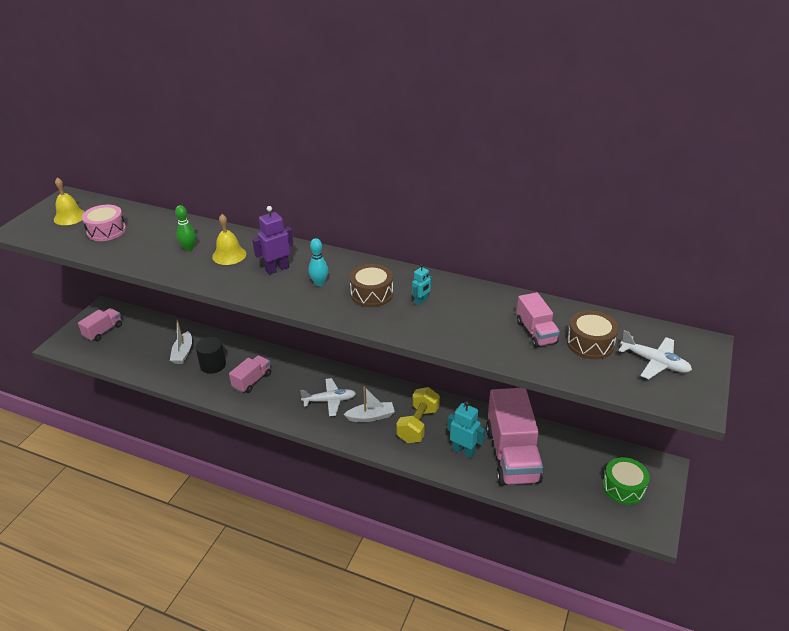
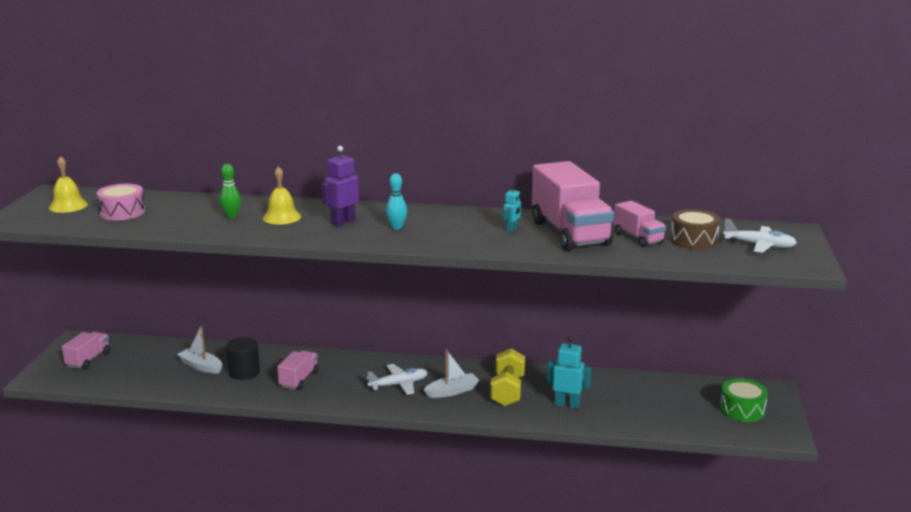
camera: 15 degrees left, 15 degrees down
(183, 353) = (201, 366): white boat -> white boat turned 135 degrees clockwise
(371, 294) = (457, 229): brown drum -> none
(512, 455) = (619, 401): pink truck -> pink truck (570, 233)

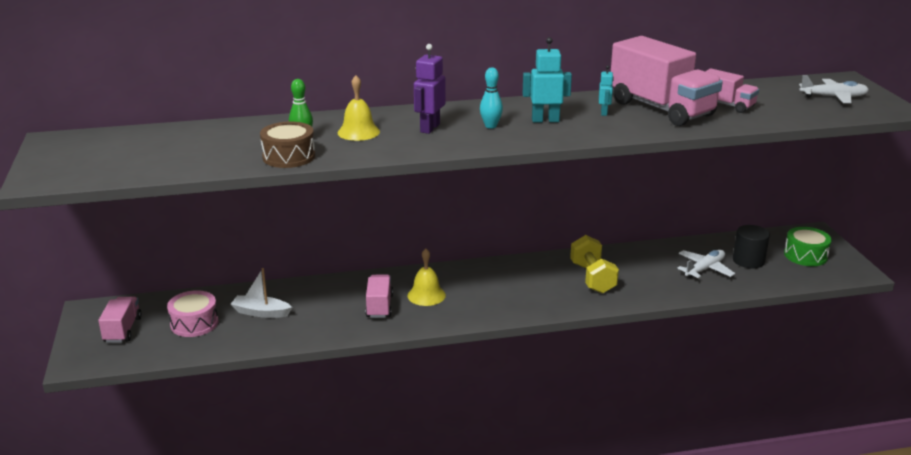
camera: 20 degrees left, 5 degrees up
(68, 206) = (93, 153): yellow bell -> yellow bell (426, 295)
(122, 212) = (169, 151): pink drum -> pink drum (194, 323)
(244, 372) = (314, 310): black cylinder -> black cylinder (748, 260)
(399, 384) = (484, 291): white plane -> white plane (704, 269)
(452, 391) = (541, 288): white boat -> none
(567, 405) = (656, 280): turquoise robot -> turquoise robot (545, 120)
(693, 240) = (775, 100): brown drum -> brown drum (289, 156)

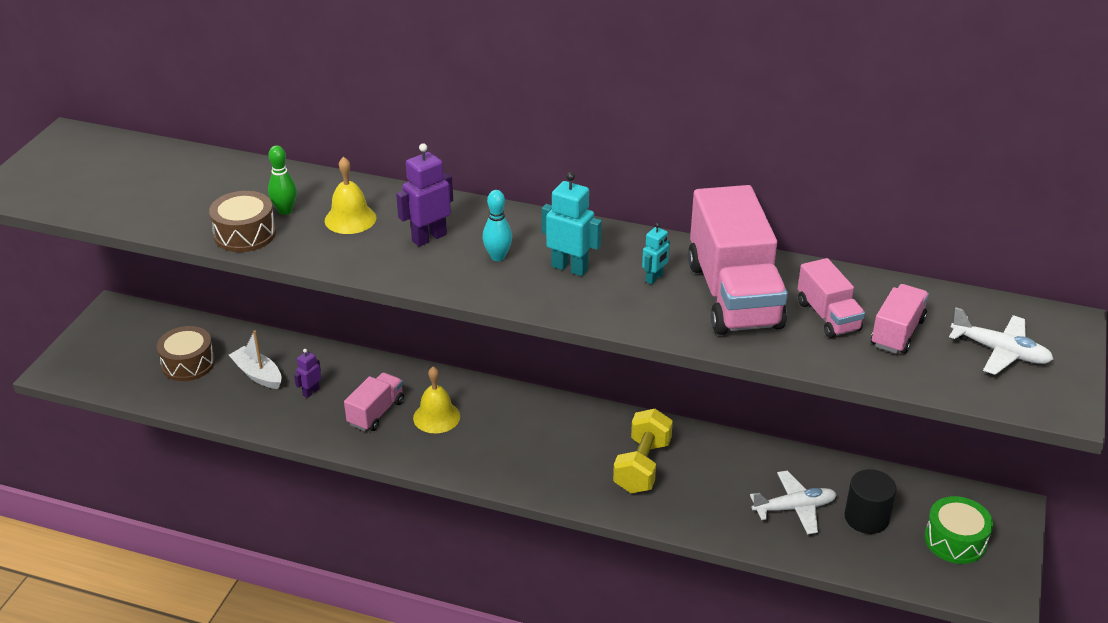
camera: 30 degrees right, 10 degrees up
(123, 330) = (122, 346): pink truck -> pink truck (897, 333)
(194, 323) = (188, 363): pink drum -> brown drum
(316, 310) = (311, 392): none -> purple robot

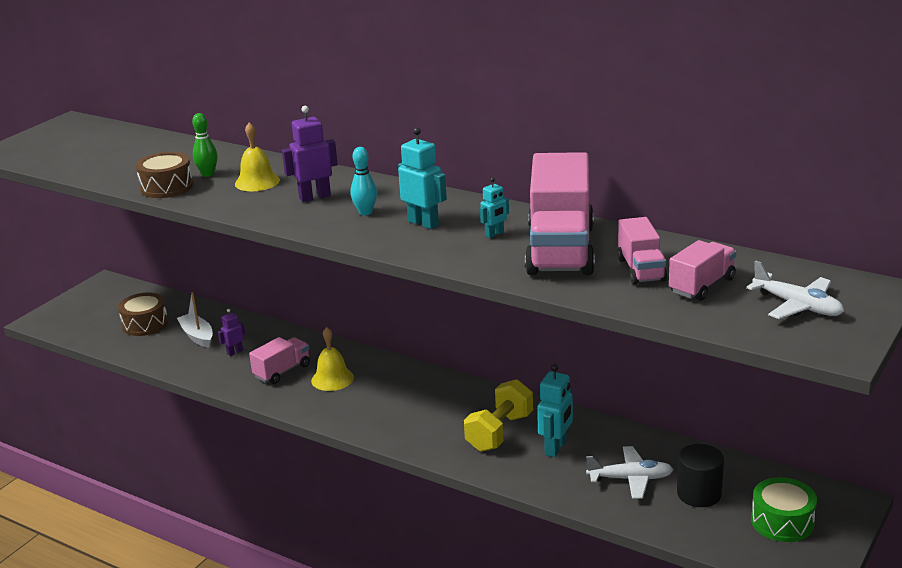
camera: 15 degrees right, 10 degrees down
(707, 479) = (556, 448): none -> turquoise robot

